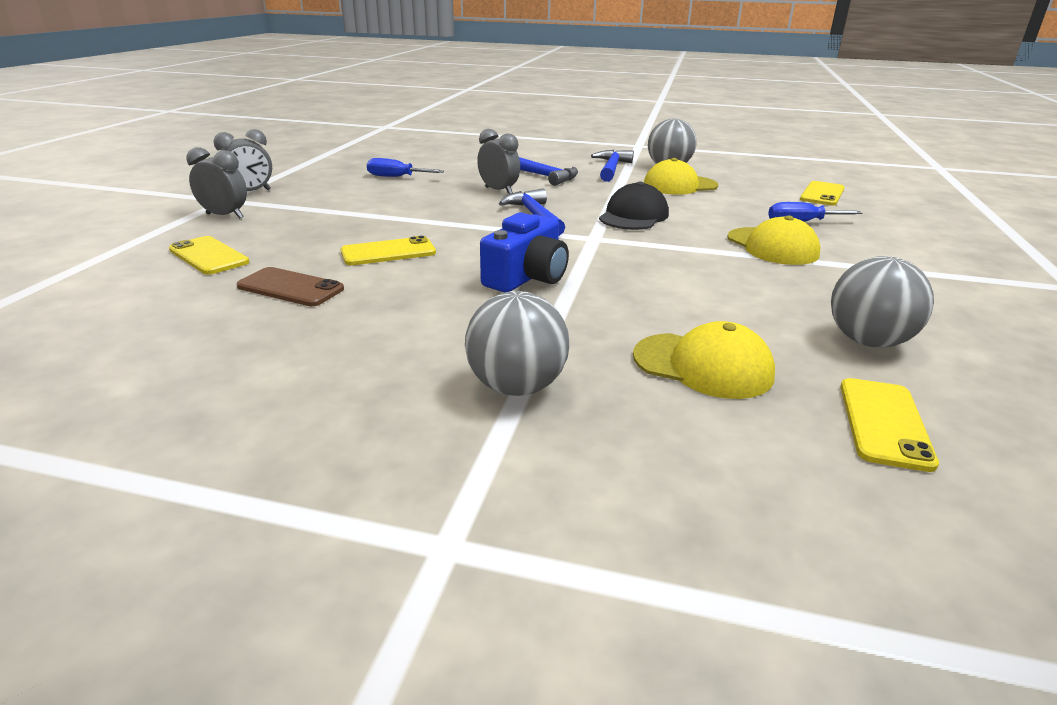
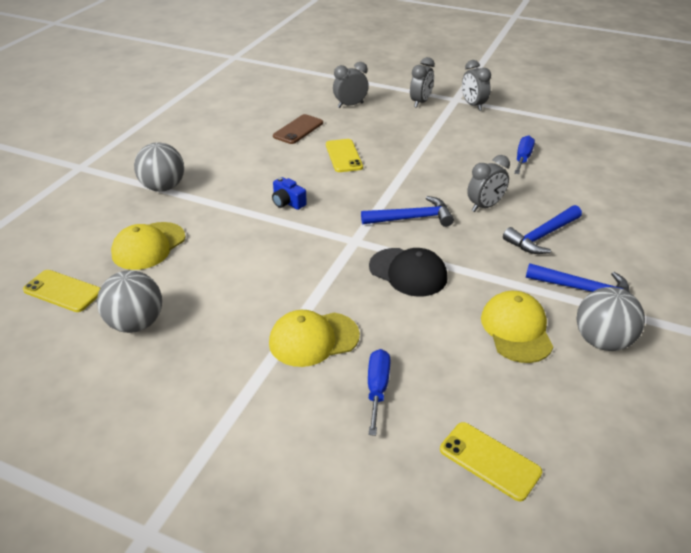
camera: 100 degrees right, 10 degrees up
(208, 256) = (350, 105): yellow phone -> grey clock
(527, 277) = (287, 202): blue camera -> blue camera, size x0.58

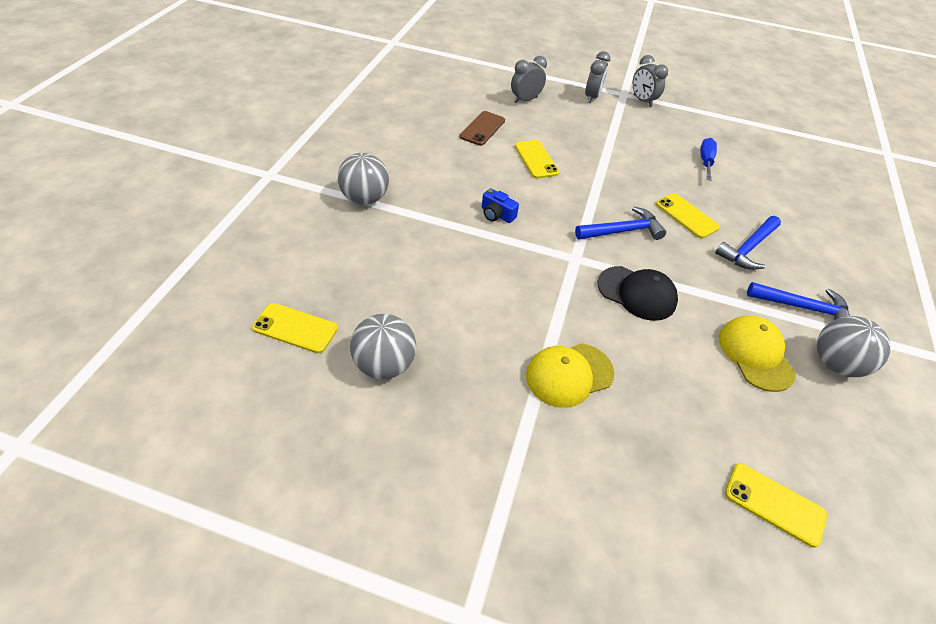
camera: 10 degrees left, 10 degrees up
(148, 246) = (370, 270): yellow cap -> none
(377, 389) = (647, 429): blue screwdriver -> none
(485, 206) = (686, 216): grey clock -> yellow phone

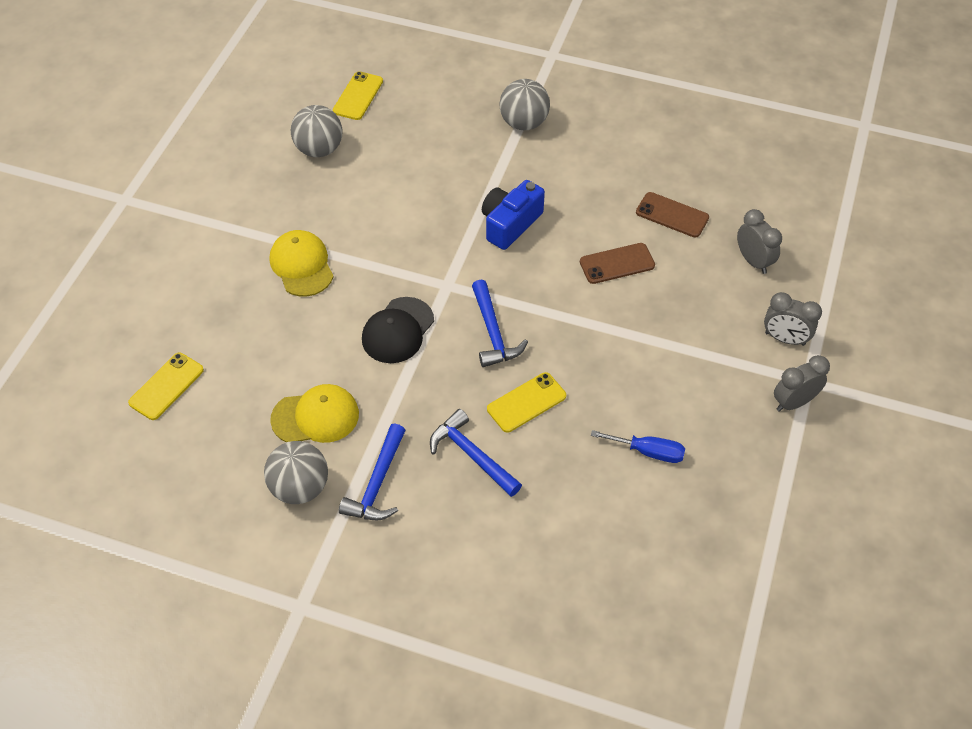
camera: 95 degrees right, 5 degrees up
(497, 214) = (510, 224): blue camera -> blue camera, size x1.71
(536, 159) = (617, 264): yellow phone -> brown phone

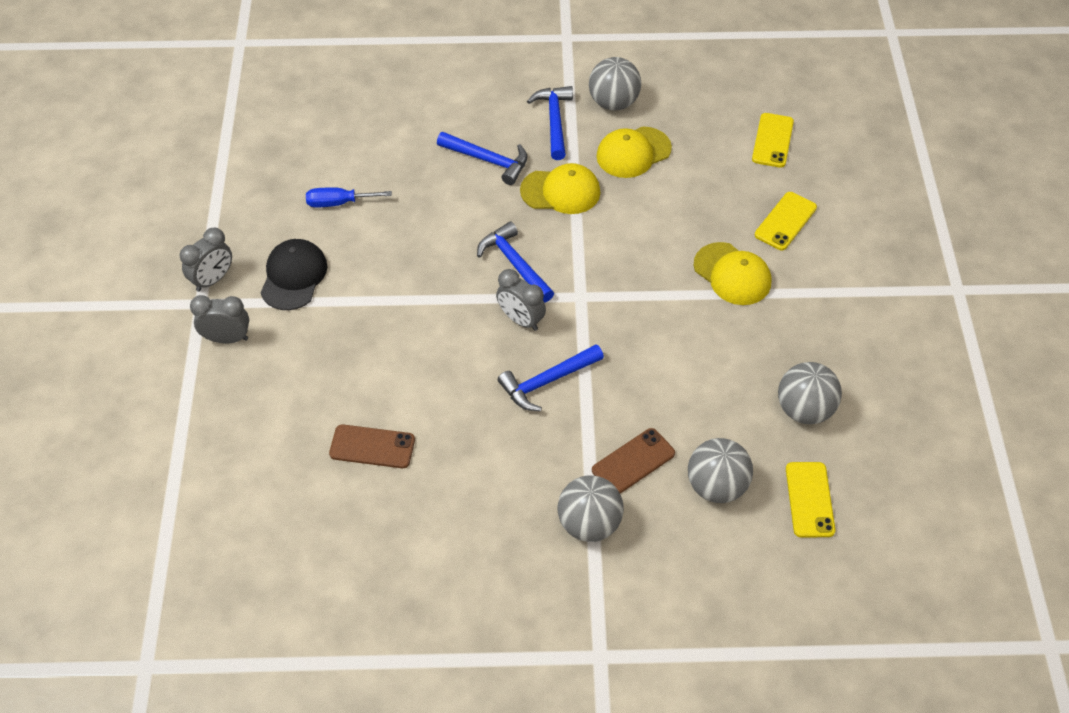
camera: 160 degrees right, 0 degrees up
(398, 330) = (604, 240): black cap -> black cap (293, 276)
(413, 394) = (561, 191): none -> yellow cap
(418, 121) = (716, 486): none -> grey ball
(510, 224) = (547, 381): blue camera -> blue hammer
(526, 402) = (458, 212): yellow phone -> yellow phone (785, 221)
(617, 264) = (417, 369): brown phone -> brown phone (633, 462)
(753, 261) = (270, 416): grey clock -> grey clock (521, 320)

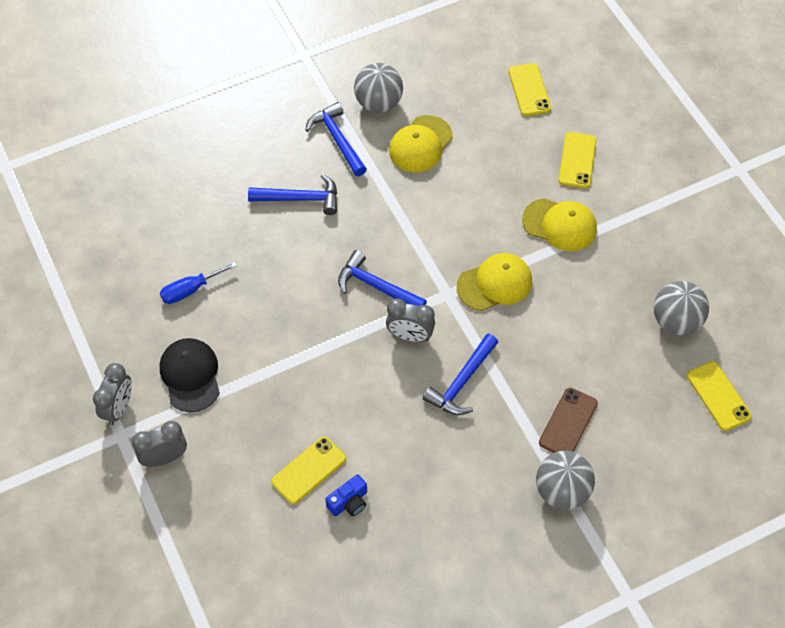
camera: 25 degrees left, 5 degrees up
(351, 402) = (309, 470): none -> yellow phone
(372, 447) = (349, 502): brown phone -> blue camera
(561, 191) = (379, 204): yellow cap -> yellow cap (495, 284)
(716, 486) = (643, 415): grey ball -> none

